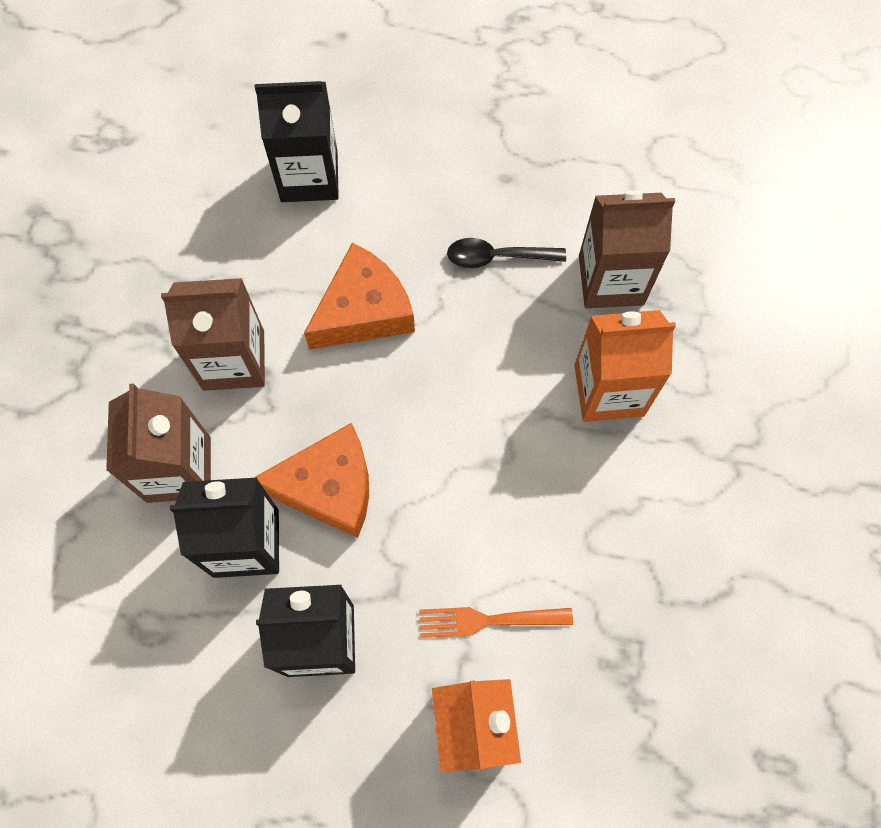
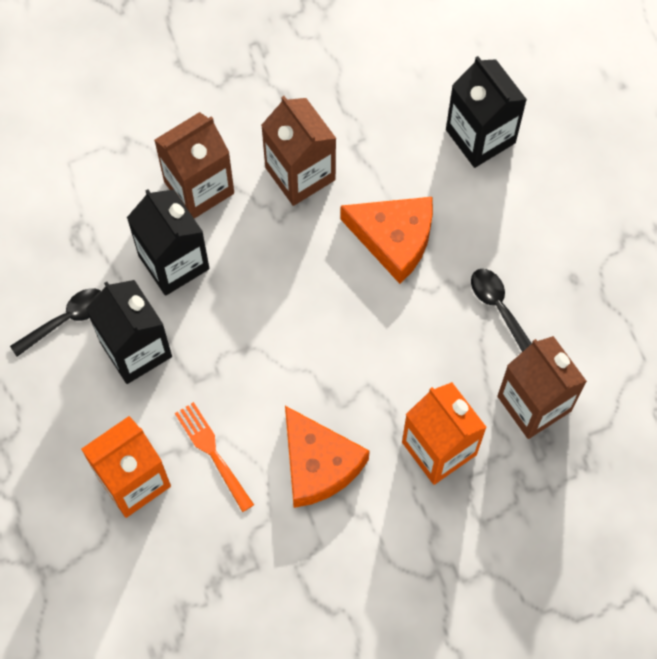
camera: 60 degrees right, 0 degrees up
(236, 701) = (66, 319): none -> black spoon
(328, 487) = (245, 293): orange cheese -> orange cheese (318, 464)

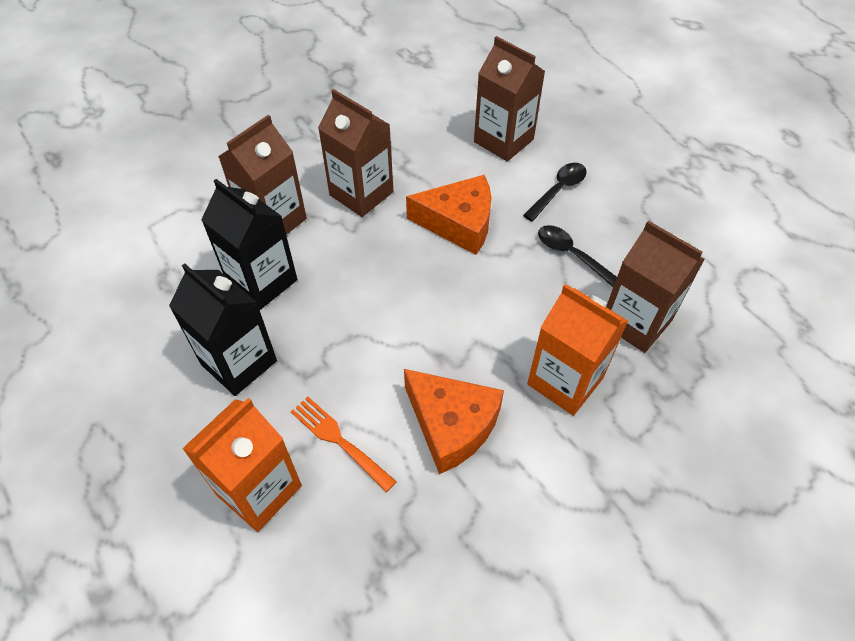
camera: 15 degrees left, 15 degrees down
(66, 319) = (162, 352): black spoon -> black spoon (558, 190)
(480, 136) = (503, 141): black carton -> brown carton

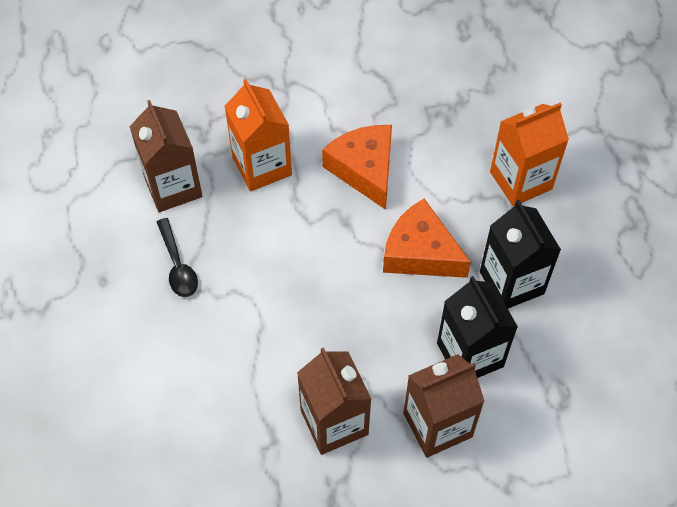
camera: 155 degrees left, 5 degrees up
(340, 441) = (451, 190): orange fork -> none
(458, 223) = (257, 343): orange cheese -> orange cheese (420, 252)
(503, 141) = (145, 431): brown carton -> none
(558, 190) = (136, 340): black spoon -> none

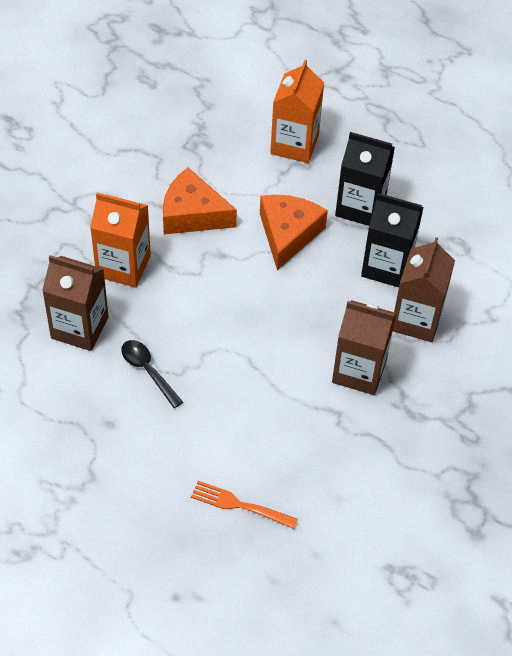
camera: 50 degrees left, 5 degrees down
(111, 438) = (240, 505): none -> orange fork
(178, 265) = (148, 371): black spoon -> black spoon turned 150 degrees counterclockwise
(420, 252) = (288, 234): orange cheese -> orange cheese turned 120 degrees clockwise

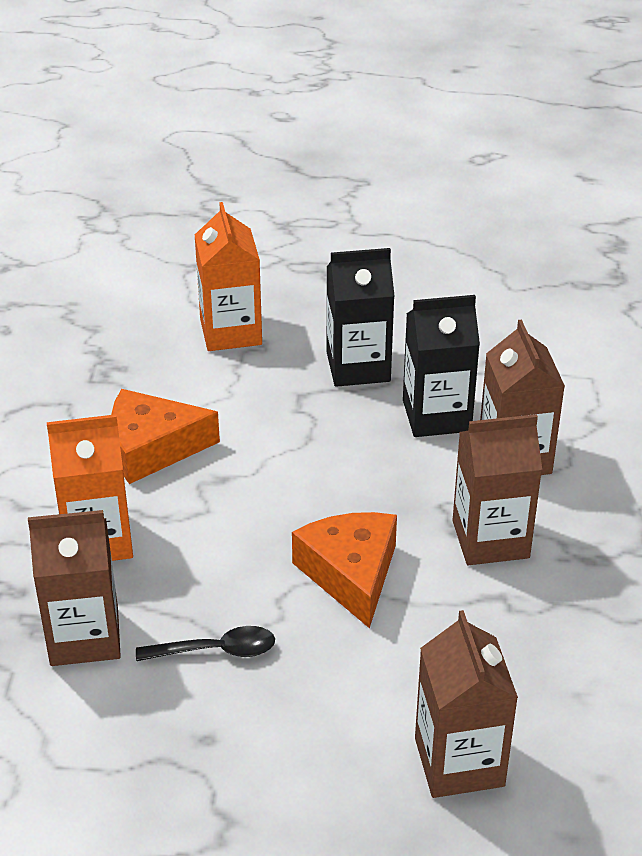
camera: 25 degrees left, 15 degrees down
(148, 371) = (216, 650): black spoon -> black spoon turned 150 degrees clockwise
(240, 505) = (459, 762): orange fork -> brown carton
(288, 234) = (291, 426): orange cheese -> orange cheese (351, 574)

